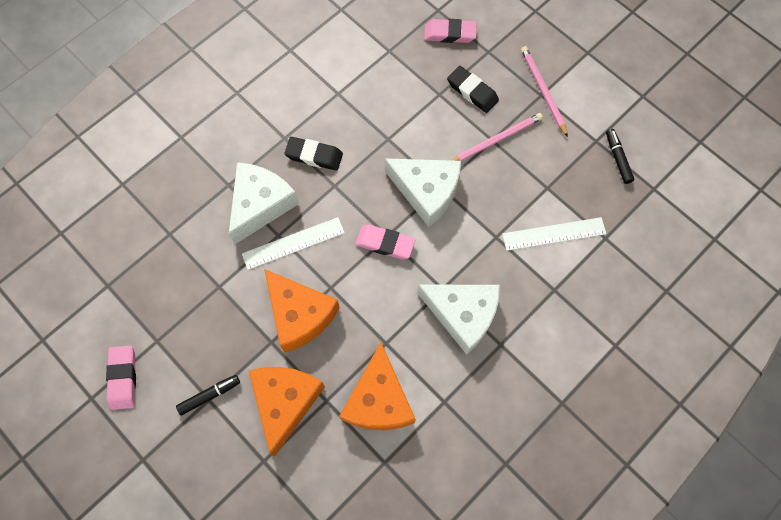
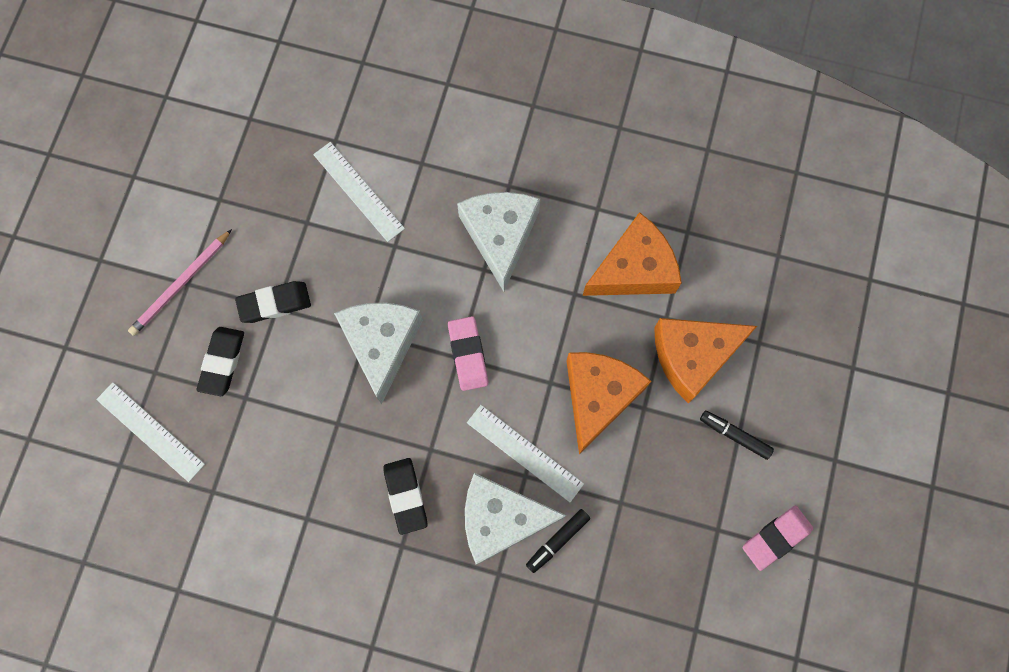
camera: 120 degrees left, 5 degrees up
(450, 34) = (150, 431): pink eraser -> white ruler
(496, 140) = (274, 304): pink pencil -> black eraser
(617, 158) = (231, 168): black marker -> black marker (557, 541)

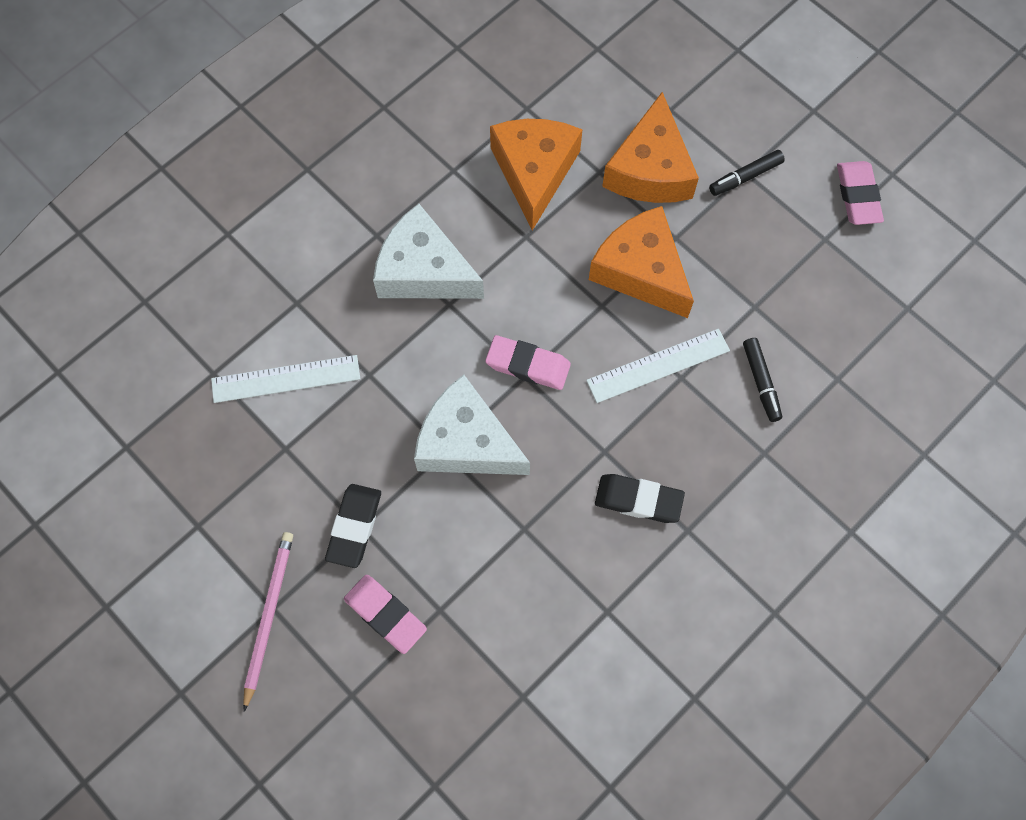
camera: 60 degrees left, 5 degrees down
(150, 431) = (416, 732): white ruler -> none
(181, 284) = (268, 616): pink pencil -> pink pencil turned 150 degrees counterclockwise
(222, 362) = (385, 614): black eraser -> pink eraser
(501, 519) = (711, 422): white cheese -> none

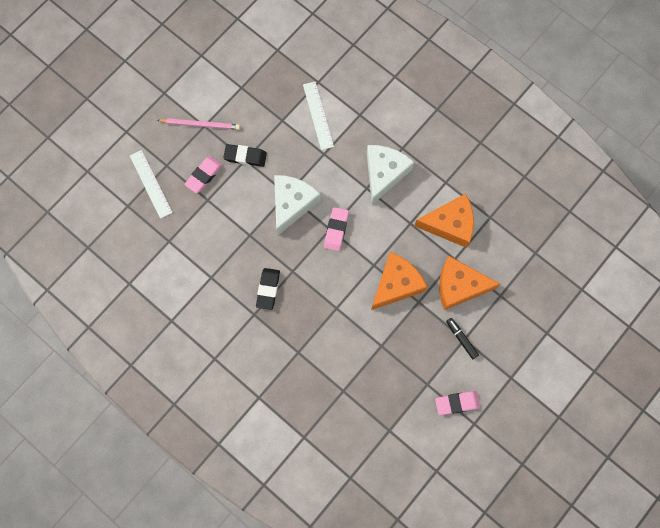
camera: 85 degrees right, 5 degrees up
(658, 366) = (342, 296): white ruler -> white ruler (150, 184)
(761, 382) = (337, 350): black marker -> none

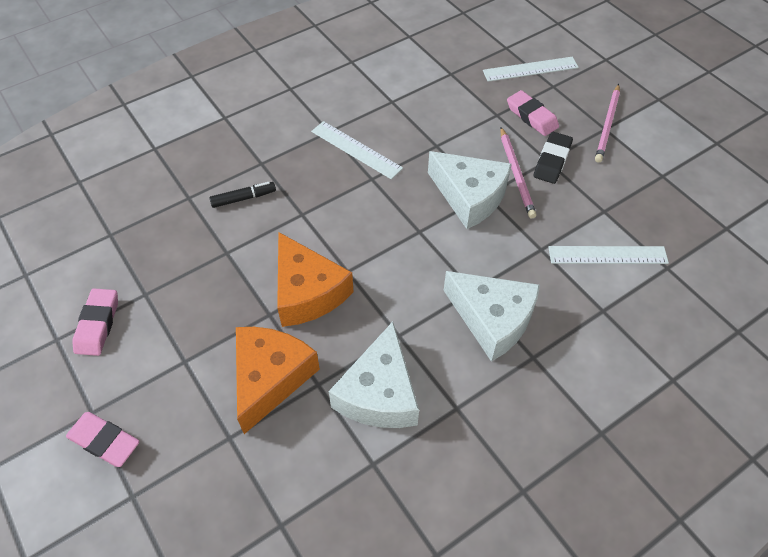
camera: 105 degrees right, 20 degrees down
(264, 177) = (516, 174): none -> pink pencil
(268, 289) = (356, 150): black eraser -> white ruler
(336, 230) = (416, 238): pink eraser -> pink eraser (104, 441)
(450, 224) = (379, 393): orange cheese -> white cheese
(461, 339) = (187, 357): black marker -> black marker (243, 198)

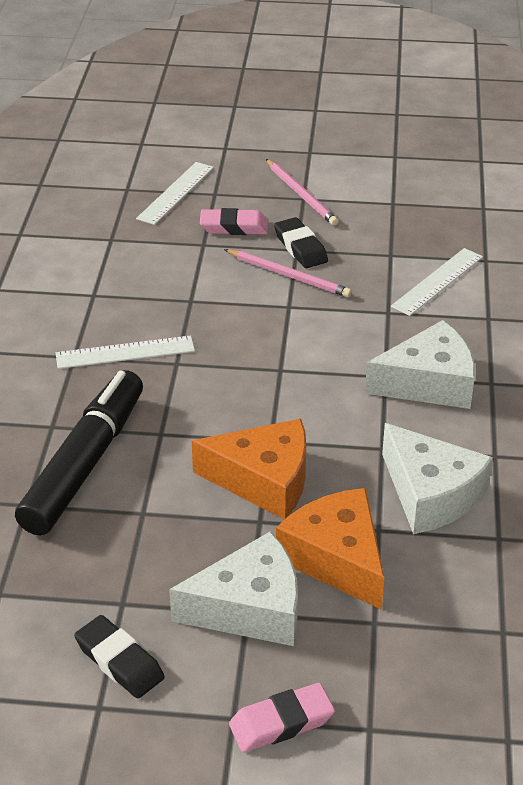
camera: 50 degrees left, 15 degrees down
(98, 324) = (119, 661): pink eraser -> black eraser
(243, 198) = (84, 463): black marker -> black marker, size x2.45
(469, 197) = (279, 317): white cheese -> white cheese (250, 608)

